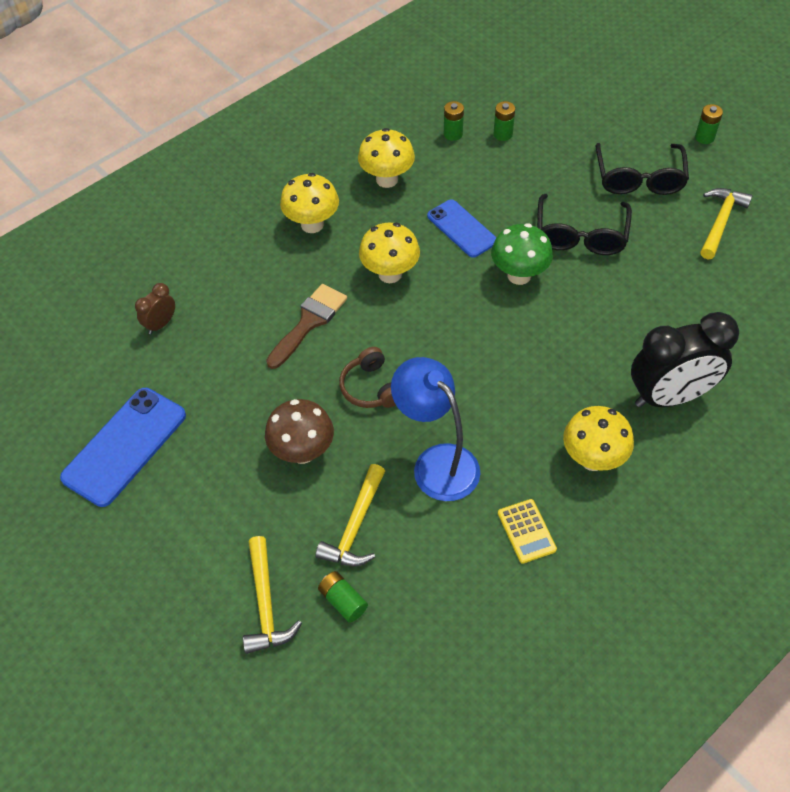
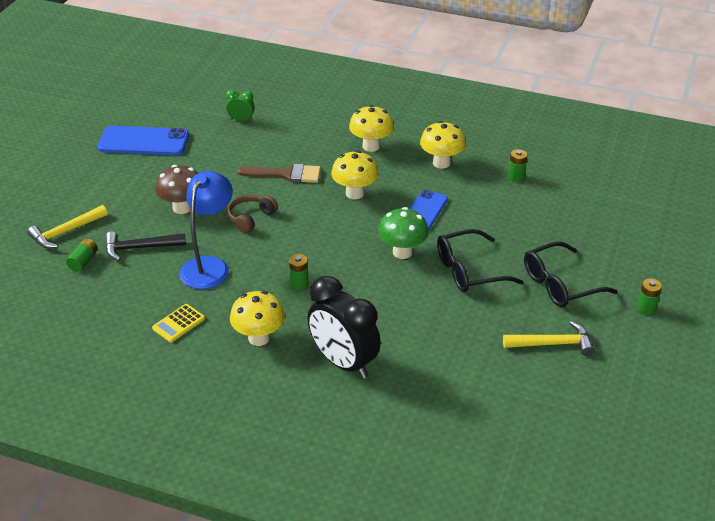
camera: 60 degrees right, 15 degrees down
(161, 324) = (241, 120): brown clock -> green clock
(355, 526) = (140, 248): yellow hammer -> black hammer
(503, 134) = (540, 200): green battery -> green battery (299, 284)

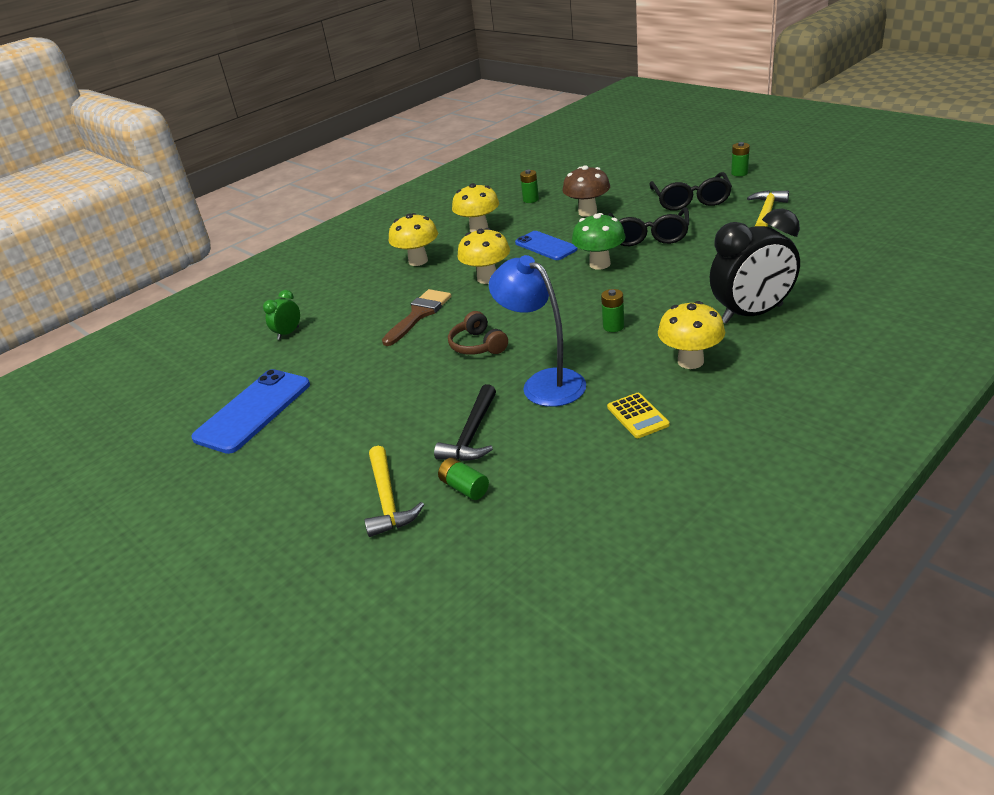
camera: 60 degrees left, 5 degrees down
(182, 208) = (418, 393): brown mushroom -> brown mushroom (587, 212)

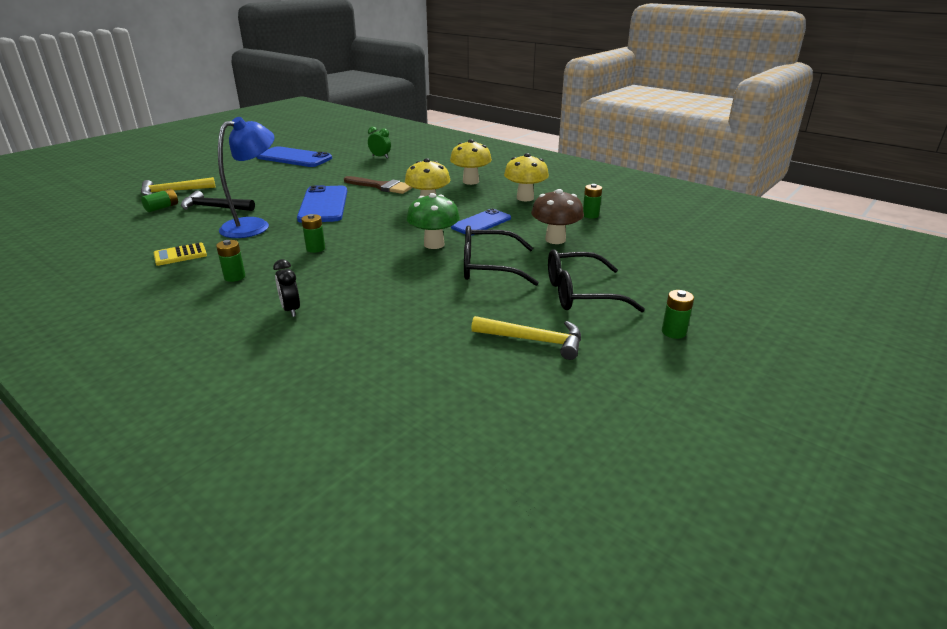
camera: 80 degrees right, 5 degrees down
(478, 345) = (323, 205): brown headphones -> blue phone
(690, 361) = (234, 277): yellow mushroom -> green battery
(751, 314) = (291, 310): black clock -> black clock, size x0.46

